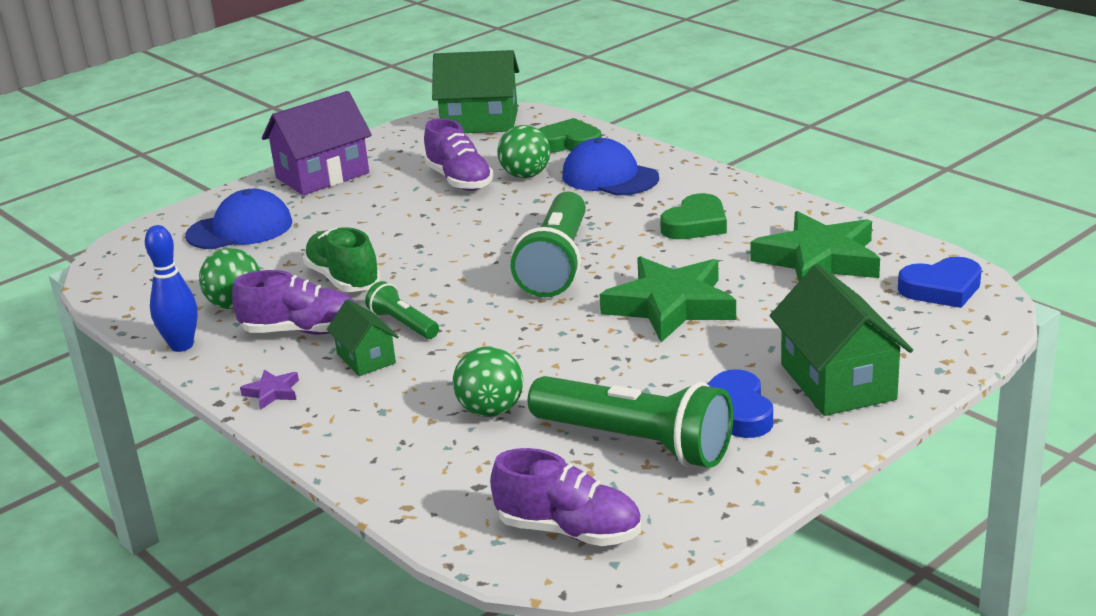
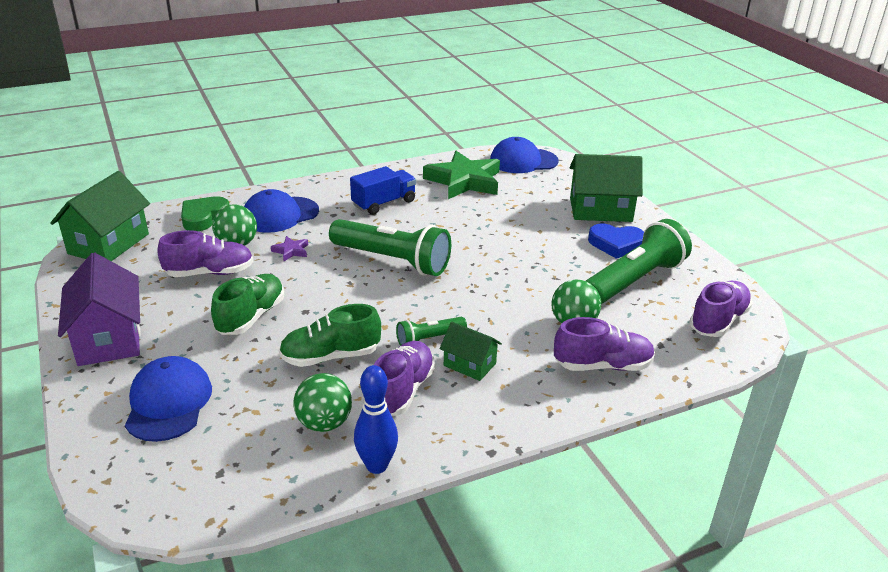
camera: 75 degrees left, 5 degrees up
(272, 392) = (492, 419): purple star -> purple star (291, 251)
(366, 358) = (469, 364): green house -> green house turned 45 degrees clockwise
(391, 223) = (251, 317): none -> green shoe
(406, 447) = (602, 365): none -> purple shoe
(670, 306) = (483, 235): green star -> none
(696, 224) = (384, 203): green heart -> blue truck
(941, 289) = (523, 161): blue heart -> blue cap

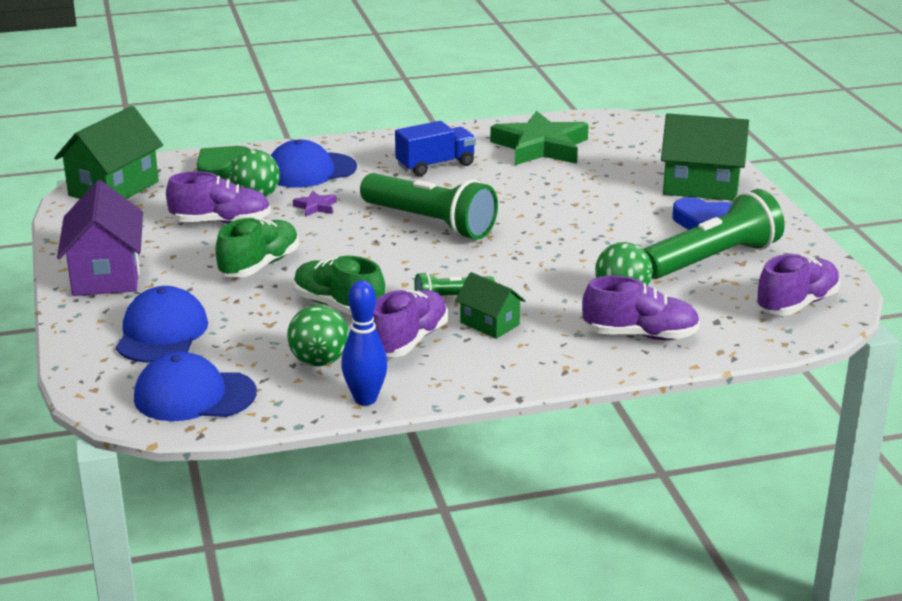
camera: 10 degrees right, 5 degrees down
(330, 356) = (338, 306): green shoe -> green shoe turned 45 degrees clockwise
(523, 161) = (622, 129): blue cap -> blue cap (194, 395)

